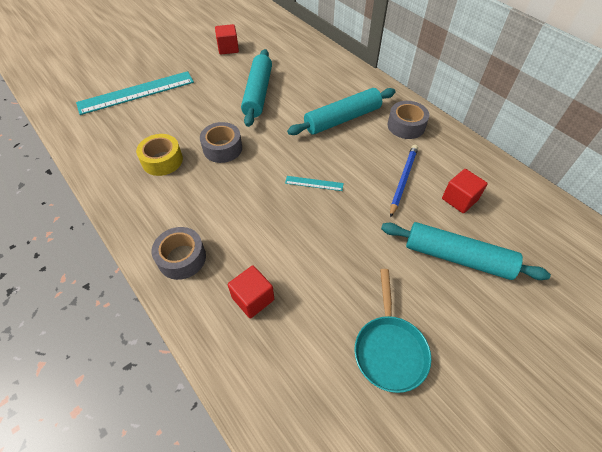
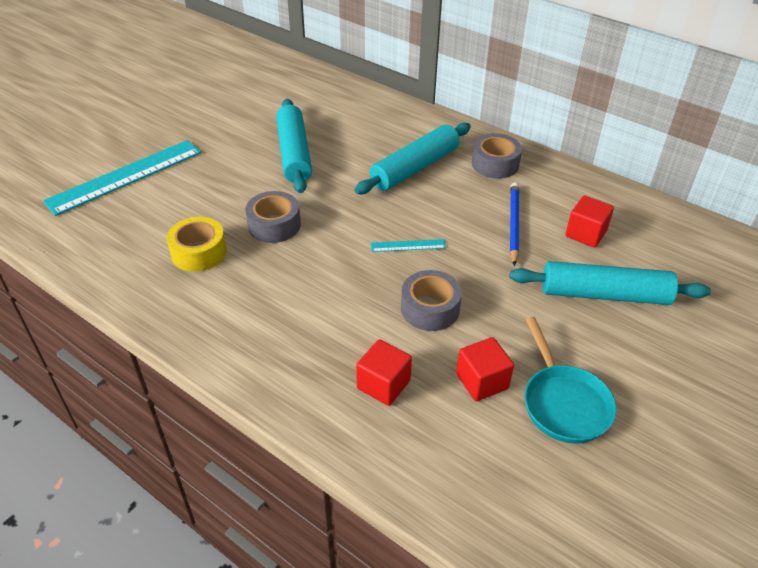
camera: 15 degrees left, 10 degrees down
(182, 258) = (274, 358): grey tape -> grey tape (430, 309)
(228, 48) = (231, 105): red cube -> red cube (482, 381)

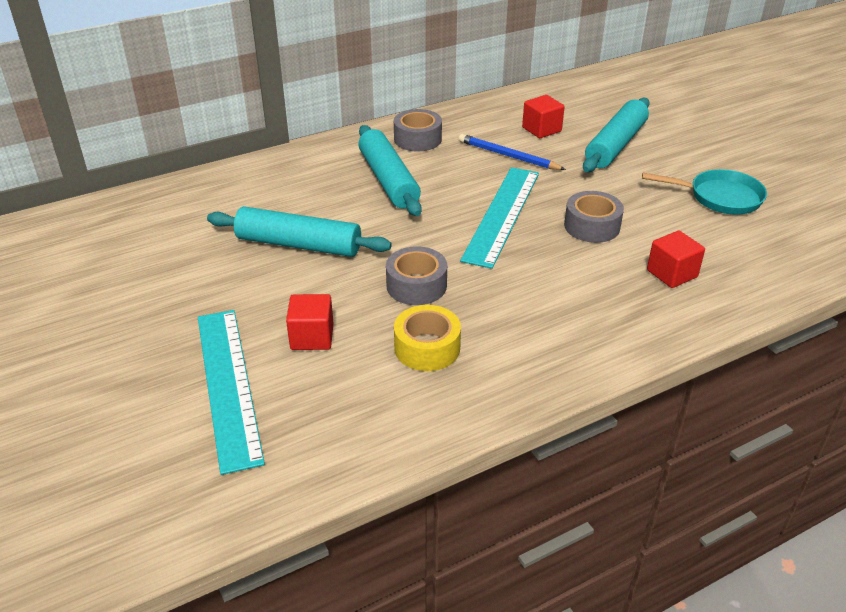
camera: 65 degrees left, 5 degrees down
(408, 245) = (502, 215): turquoise ruler -> turquoise ruler, size x2.36
(482, 381) = (685, 225): red cube -> red cube (312, 337)

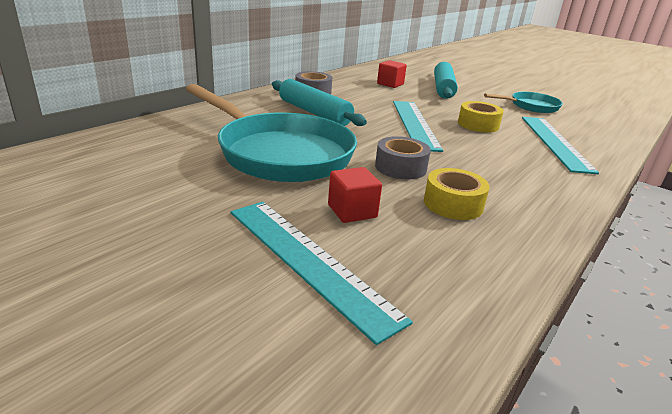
camera: 25 degrees left, 10 degrees down
(299, 244) = (280, 153): turquoise rolling pin -> turquoise pan
(508, 156) = (384, 96): blue pencil -> none
(592, 226) = (478, 125): grey tape -> yellow tape
(672, 274) = (555, 142): red cube -> turquoise ruler

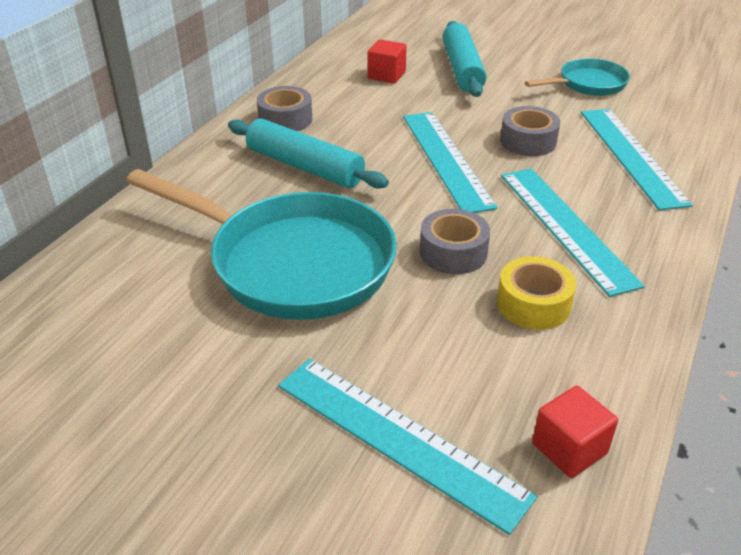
camera: 10 degrees left, 10 degrees up
(352, 211) = (420, 346): red cube -> red cube (569, 448)
(478, 125) = (528, 141): yellow tape -> grey tape
(493, 169) = (566, 227): none -> turquoise ruler

